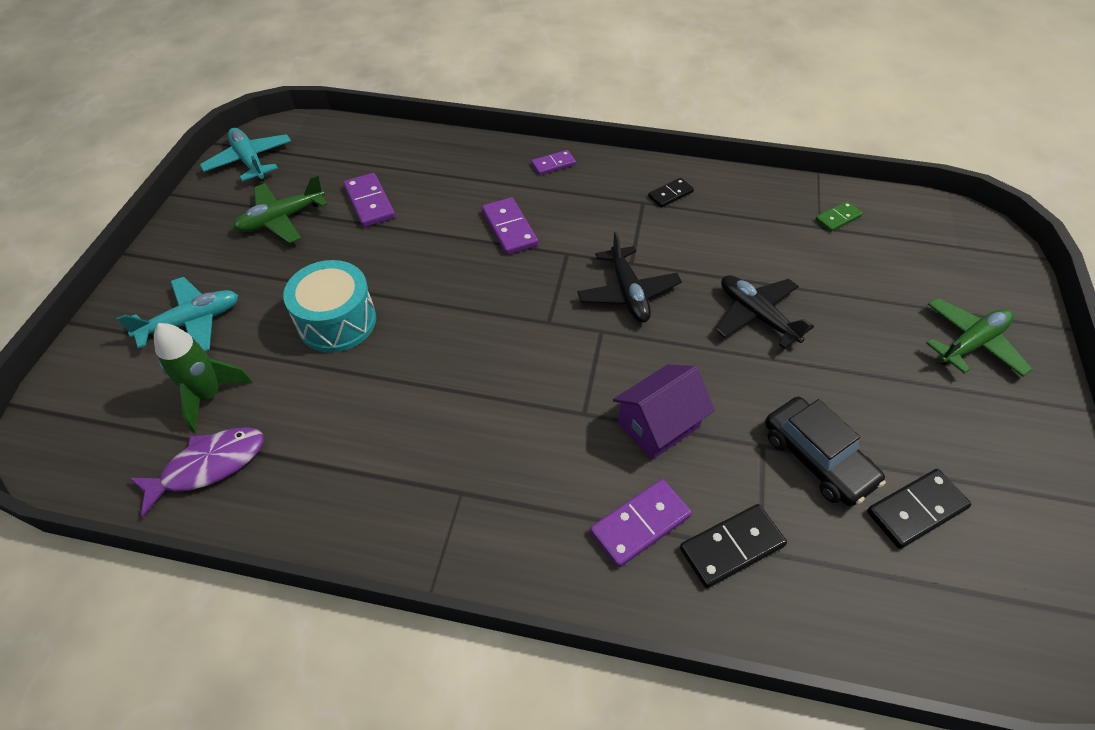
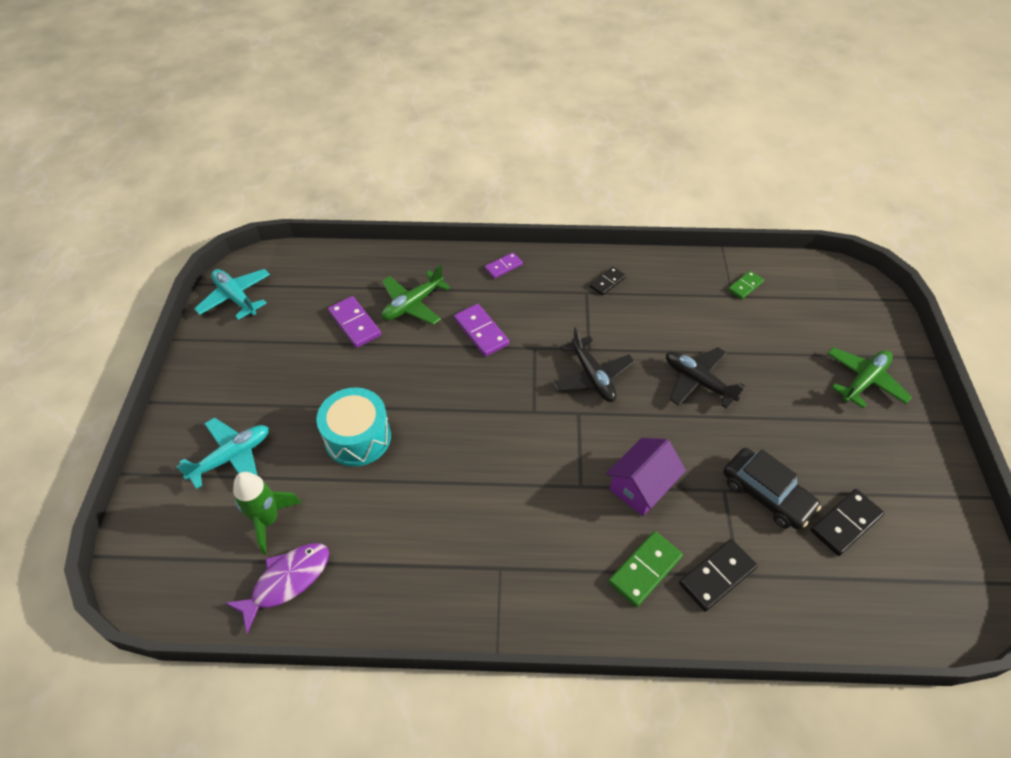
camera: 10 degrees left, 0 degrees up
(282, 219) = (282, 350): green plane -> green plane (413, 304)
(640, 524) = (645, 570): purple domino -> green domino

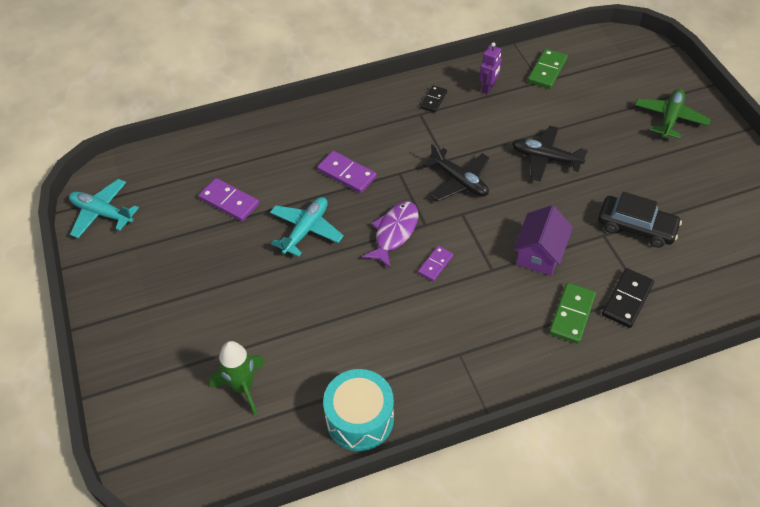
camera: 20 degrees left, 0 degrees up
(231, 457) = (180, 349): turquoise plane -> turquoise plane (306, 230)
(287, 581) = (288, 428): purple fish -> purple fish (394, 233)
(358, 437) = (285, 294): turquoise drum -> turquoise drum (360, 419)
(413, 304) = (273, 169): green plane -> none
(503, 267) = (337, 113): purple domino -> purple domino (435, 264)
(671, 286) = (488, 88): none -> purple robot
(745, 286) = (547, 71): green domino -> green domino, size x1.57
(845, 523) = (702, 229): black domino -> none

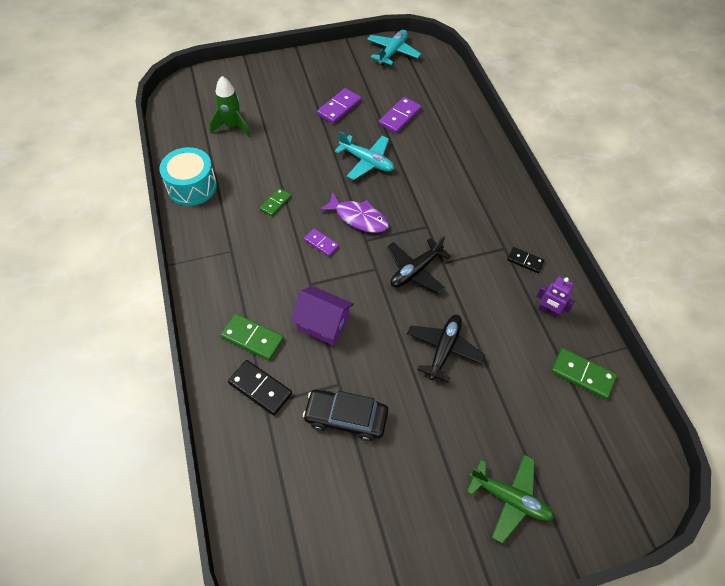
camera: 90 degrees right, 5 degrees up
(346, 174) = (427, 189): purple domino -> purple domino (339, 107)
(380, 316) = (275, 203): none -> green domino
(636, 227) = (346, 418): black car -> black car turned 75 degrees clockwise

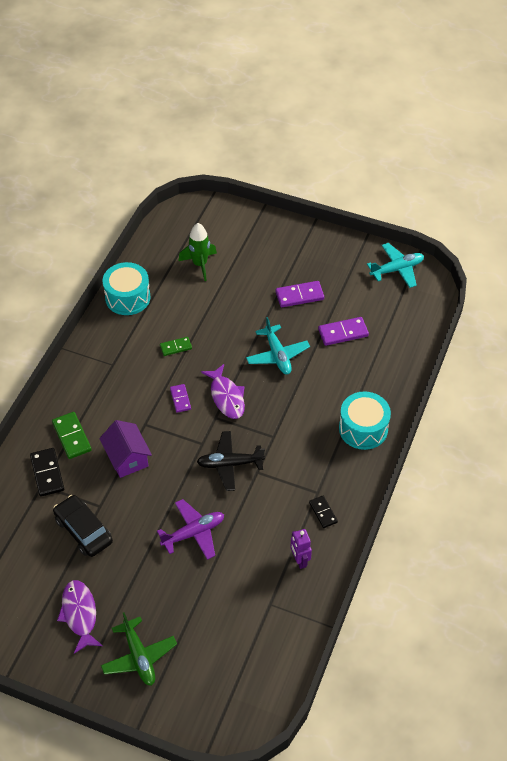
camera: 40 degrees right, 5 degrees down
(419, 501) = (80, 614): none -> purple fish
(444, 349) = (193, 533): black plane -> purple plane
(487, 178) = (363, 429): none -> turquoise drum
(582, 374) = (276, 620): green domino -> none

